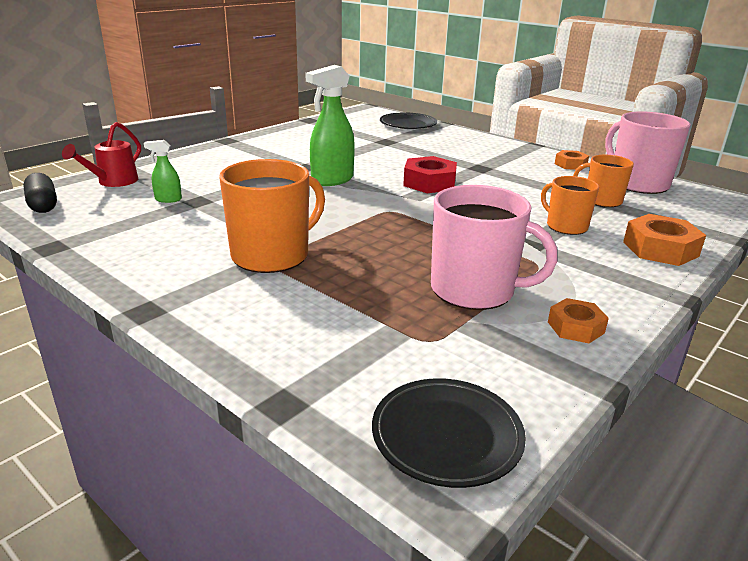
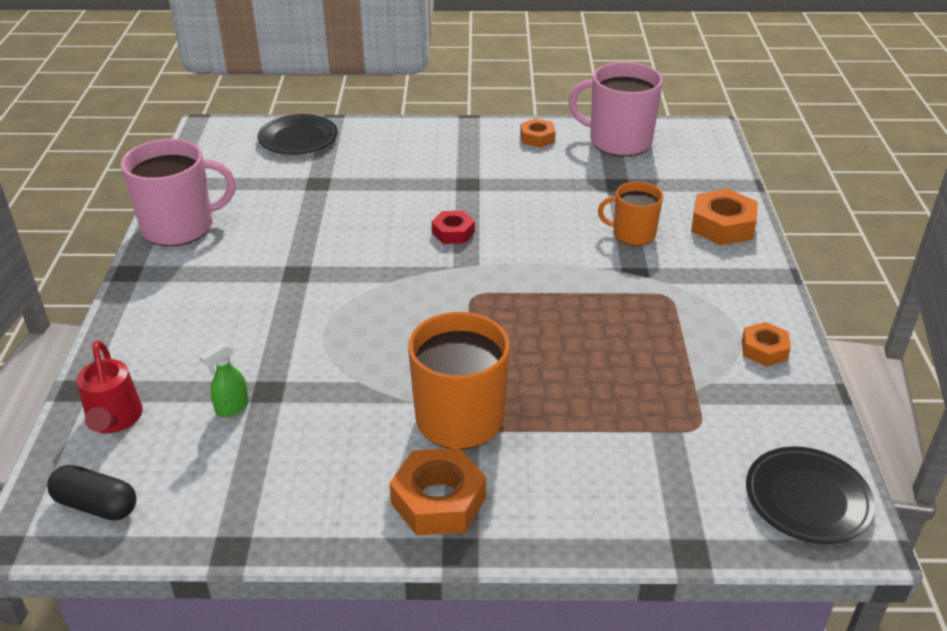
camera: 40 degrees left, 10 degrees up
(182, 283) = (438, 500): none -> orange nut
(332, 180) = (356, 279): green spray bottle -> none
(429, 183) = (453, 232): red nut -> red nut, size x0.62
(474, 290) = (662, 354): pink mug -> pink mug (180, 227)
(602, 200) = (619, 182): orange mug -> none

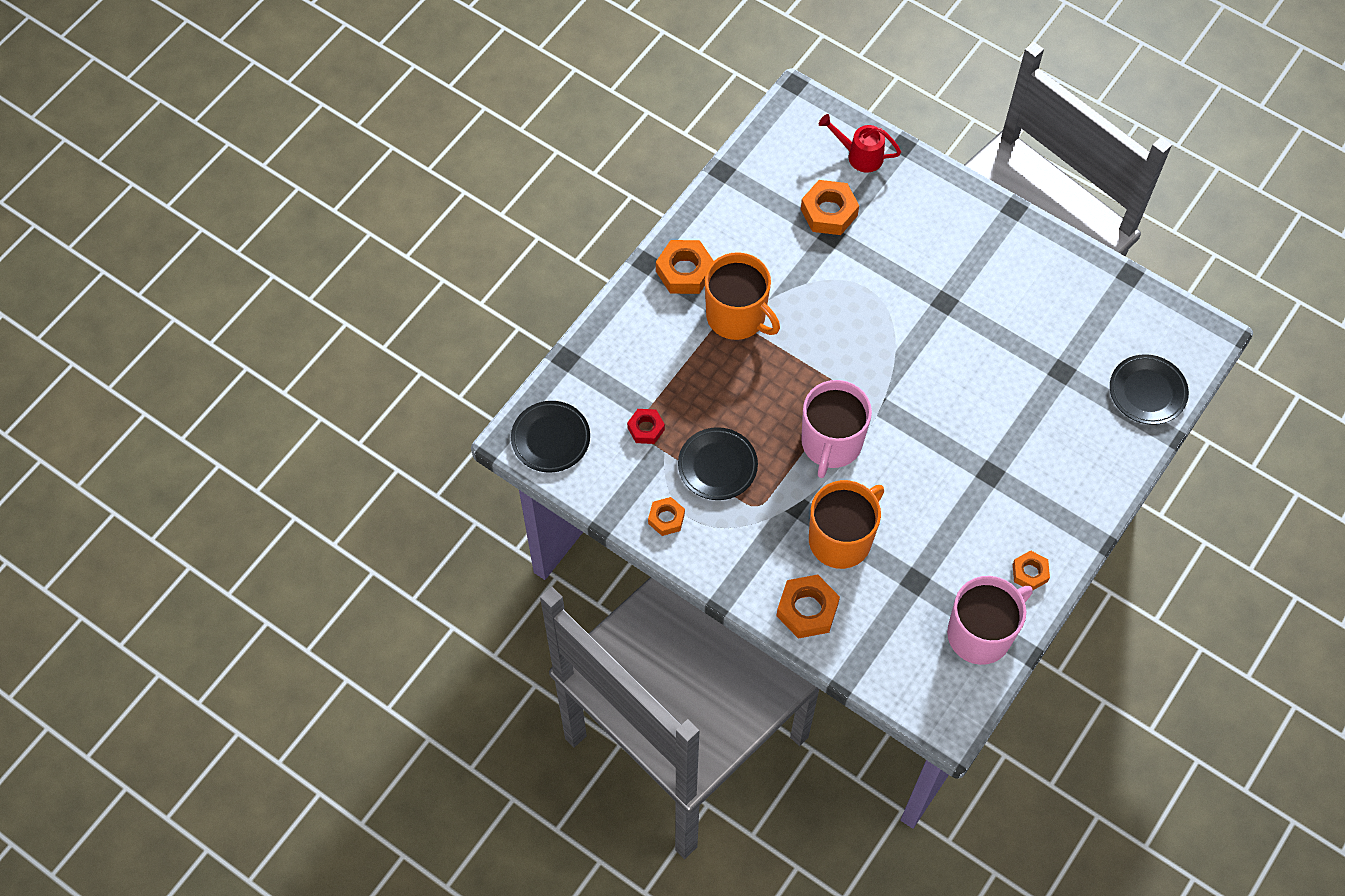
camera: 125 degrees right, 25 degrees up
(96, 505) = (796, 128): black capsule -> none
(180, 227) = (1055, 258): pink mug -> pink mug (831, 443)
(232, 408) = (829, 212): green spray bottle -> orange nut
(453, 232) = (927, 422): red nut -> red nut (646, 428)
(632, 234) = (841, 539): orange mug -> orange mug, size x1.67
(661, 342) = (717, 466): none -> black plate

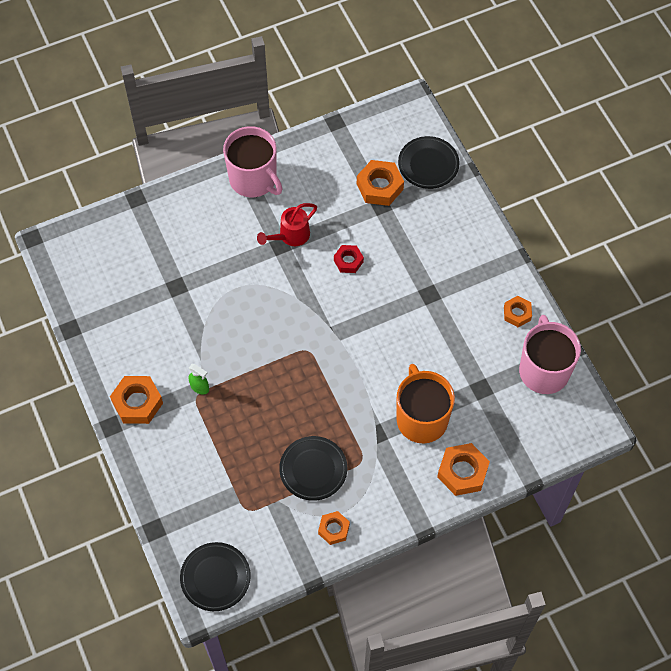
camera: 60 degrees left, 0 degrees up
(646, 428) = (251, 503): red nut -> red nut (348, 261)
(737, 316) = (200, 387): orange mug -> green spray bottle
(829, 212) = (156, 277): orange nut -> orange nut (379, 186)
(831, 443) = (343, 382): pink mug -> pink mug (253, 179)
(860, 155) = (124, 230): red watering can -> red watering can (290, 236)

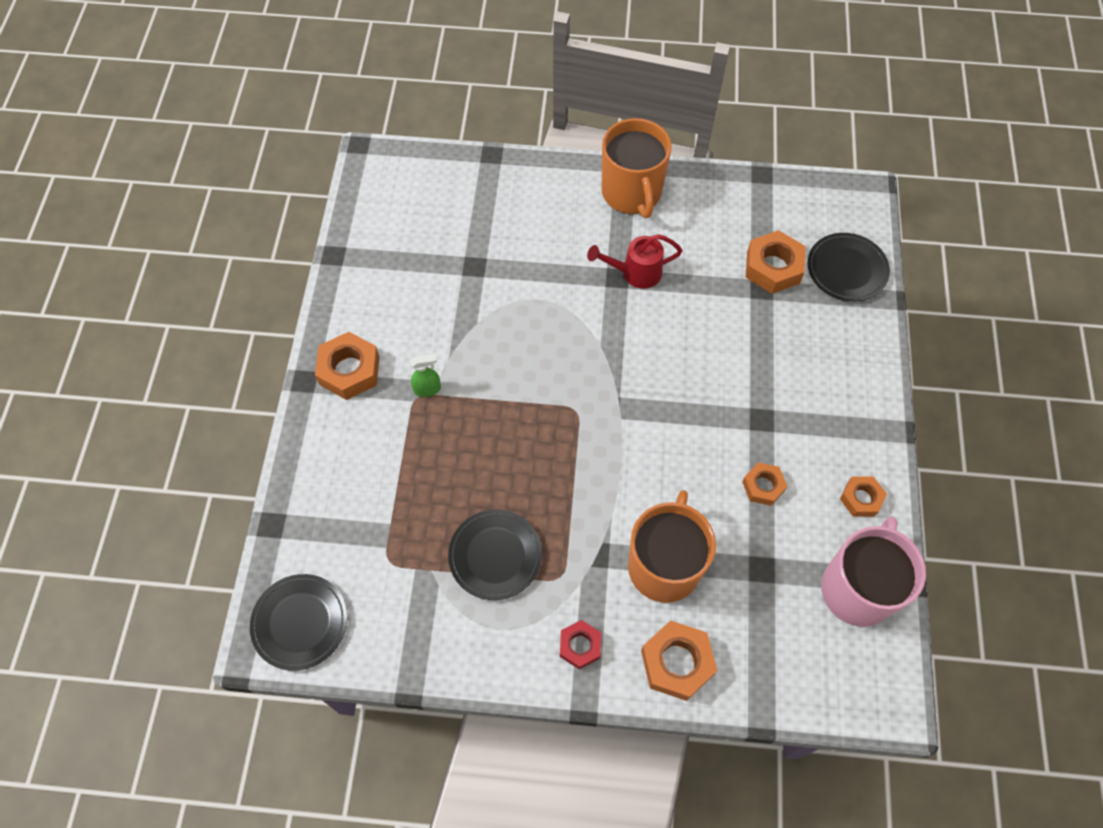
camera: 30 degrees right, 0 degrees up
(200, 387) = (427, 389): green spray bottle -> green spray bottle turned 75 degrees counterclockwise
(253, 179) = (632, 193): pink mug -> orange mug
(334, 529) = (474, 644): orange nut -> orange nut (763, 486)
(348, 261) = (686, 333): red nut -> red nut (580, 646)

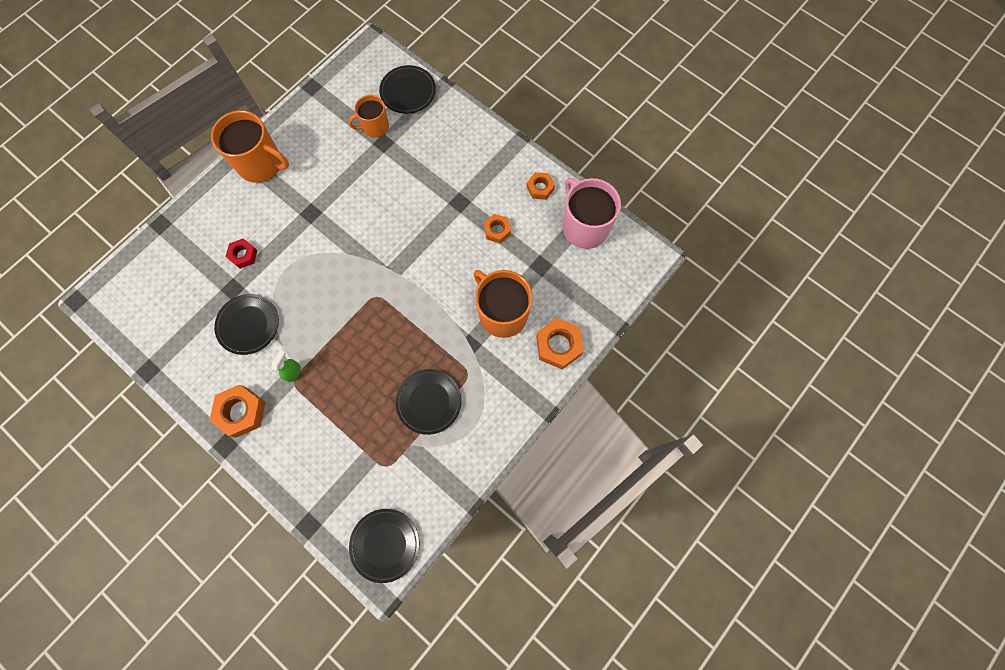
camera: 55 degrees left, 10 degrees up
(447, 309) = (248, 325): none -> black plate
(580, 646) = (514, 390): red nut -> red nut (243, 255)
(635, 273) = (316, 201): red watering can -> none
(773, 267) = (375, 127): orange nut -> orange mug

